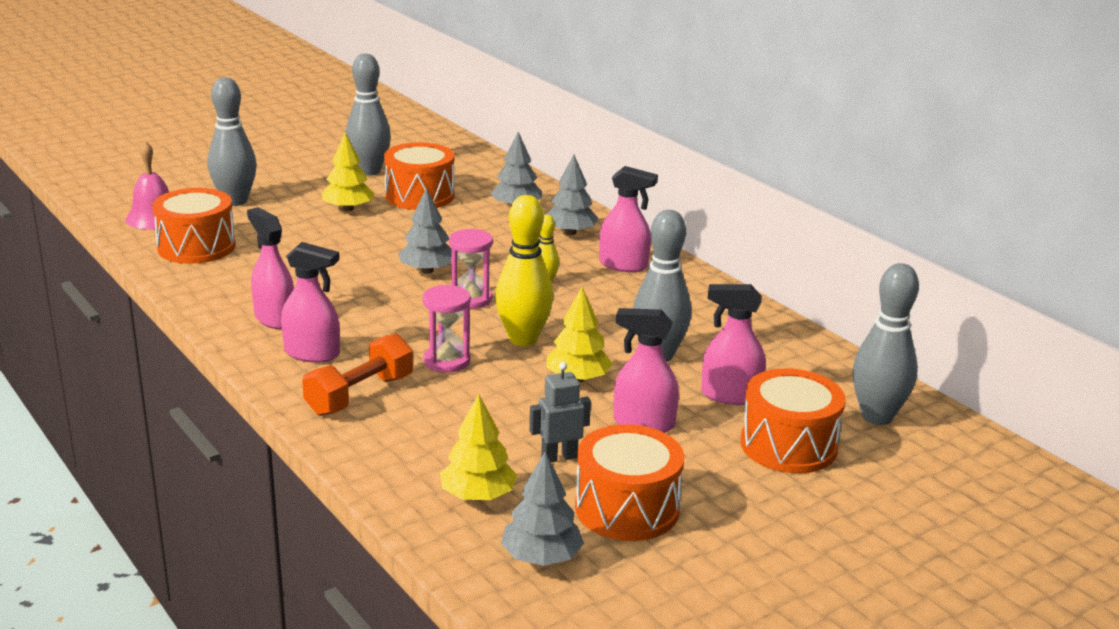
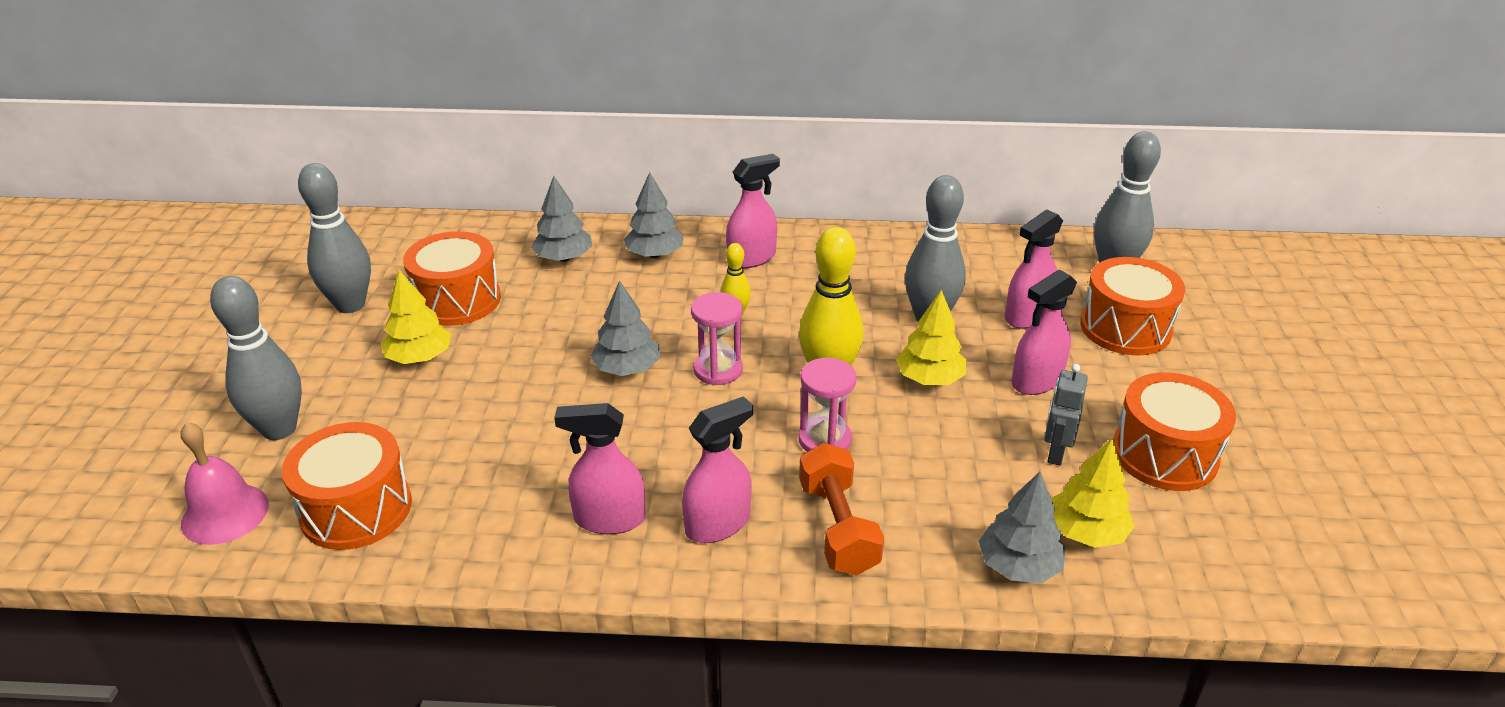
camera: 50 degrees left, 10 degrees up
(541, 557) = (1212, 540): grey tree -> grey tree (1018, 566)

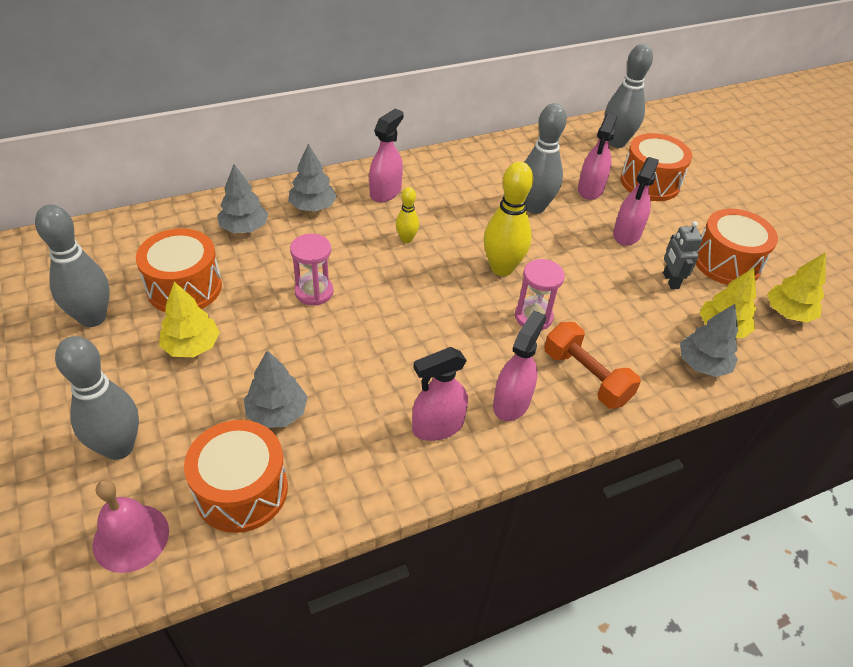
camera: 30 degrees left, 10 degrees up
(627, 369) = (362, 306): grey tree -> grey tree (277, 413)
(718, 370) = (426, 287): pink hourglass -> pink hourglass (314, 292)
(929, 379) = (565, 252): yellow tree -> yellow tree (788, 313)

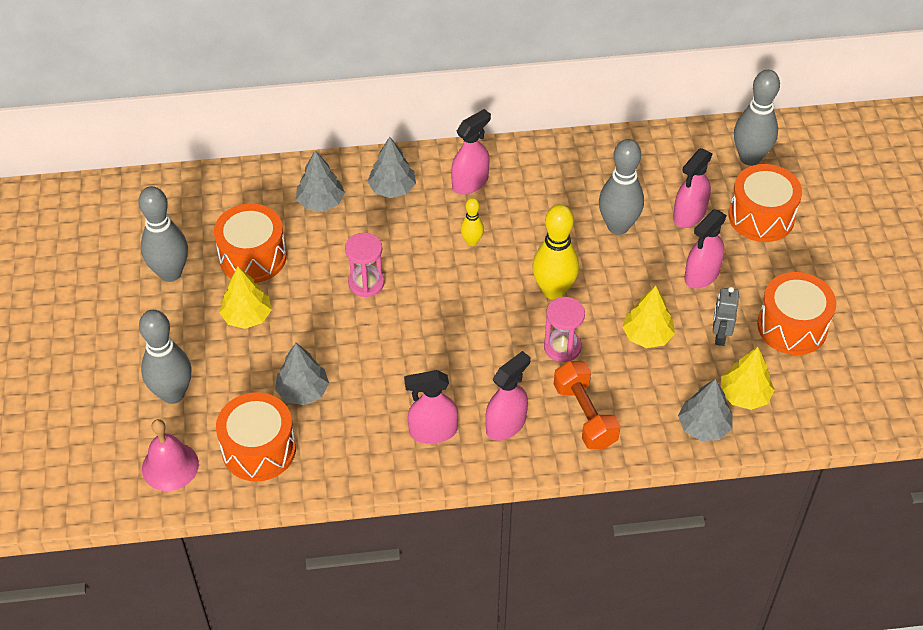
camera: 20 degrees right, 5 degrees up
(788, 313) = (824, 393): yellow tree -> yellow tree (647, 335)

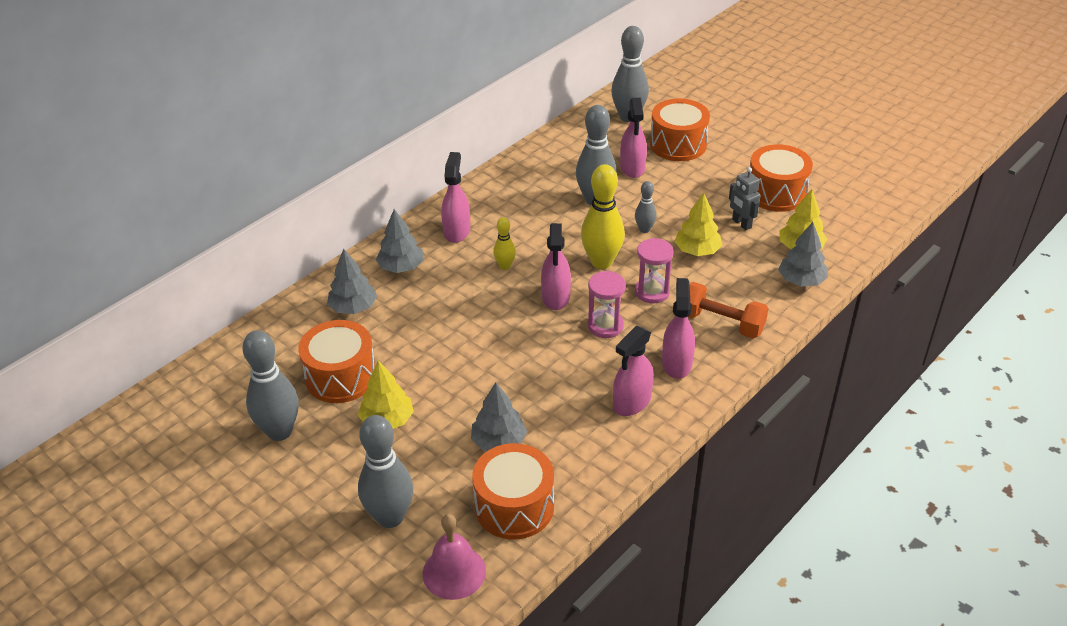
camera: 40 degrees left, 10 degrees down
(366, 283) = (458, 339): pink hourglass -> pink hourglass (605, 326)
(626, 284) = (644, 229): none -> grey bowling pin
(701, 275) = (685, 197): pink spray bottle -> pink spray bottle (556, 297)

